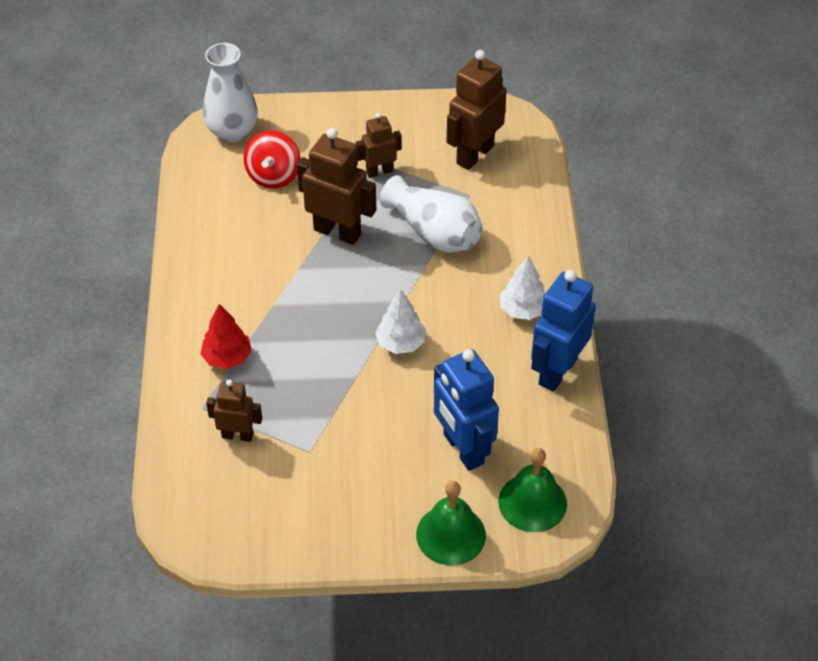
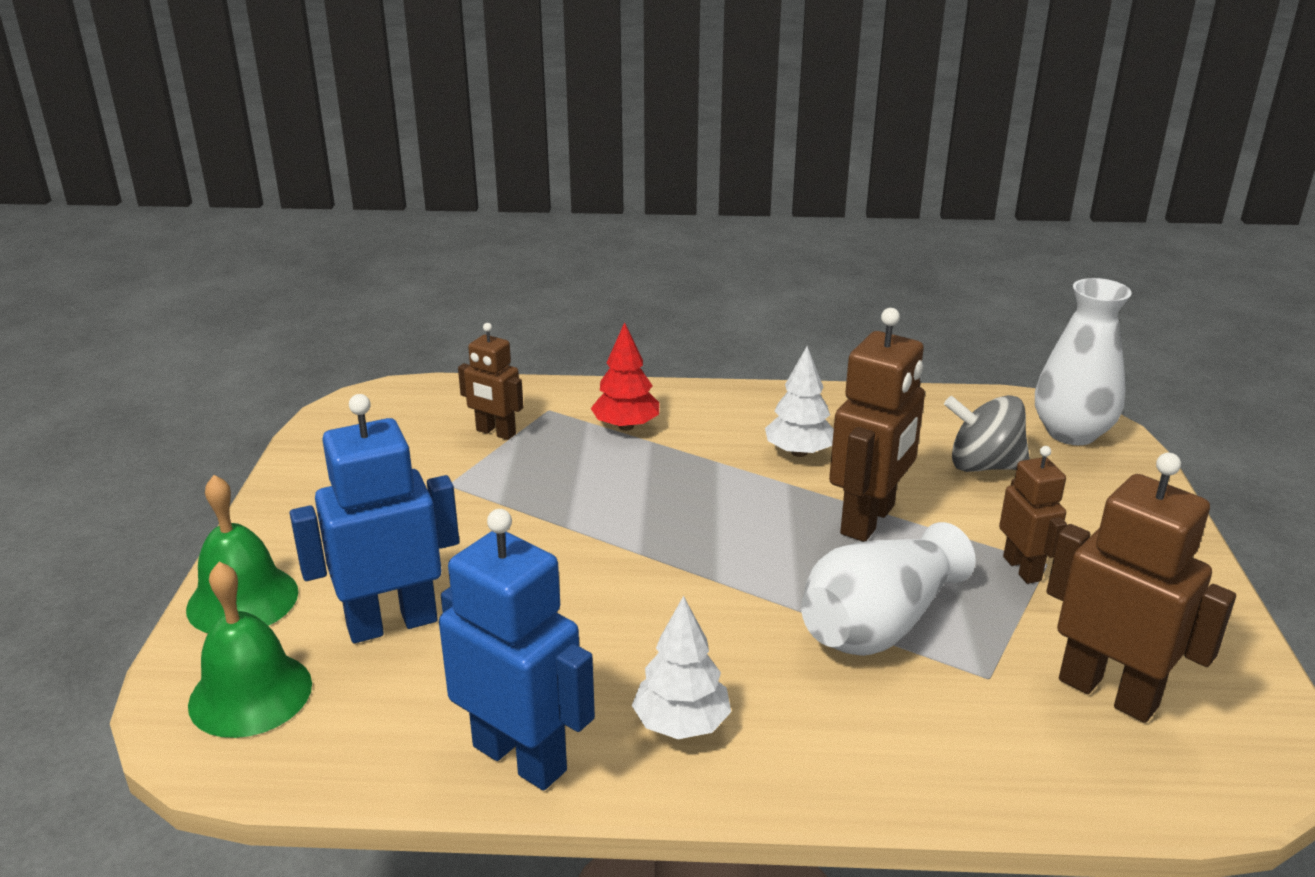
camera: 95 degrees right, 20 degrees down
(237, 435) = (495, 432): brown robot -> brown robot turned 105 degrees clockwise
(274, 176) = (983, 466): red spinning top -> grey spinning top
(400, 343) = (625, 572): white tree -> white tree (799, 452)

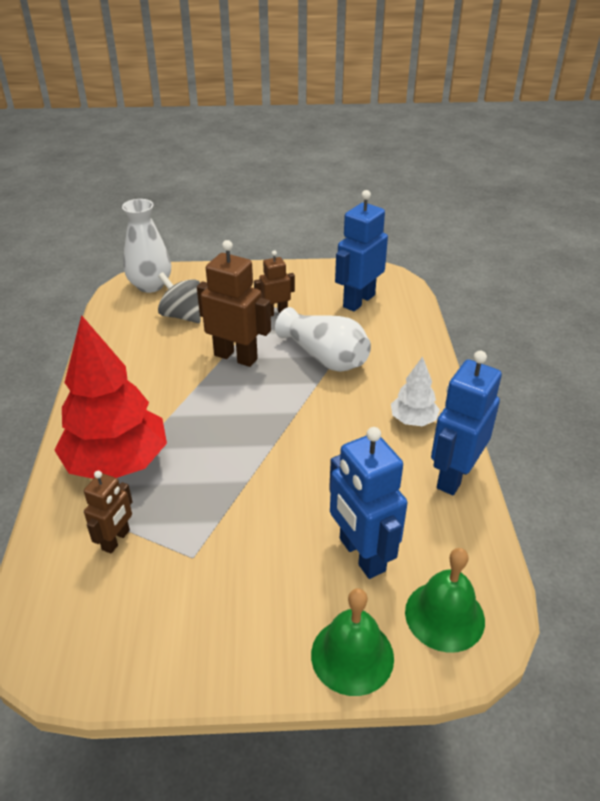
camera: 95 degrees left, 10 degrees up
(626, 426) = (117, 463): red tree -> red tree, size x2.06
(799, 452) = (162, 381): white tree -> none
(983, 466) = (182, 316): grey spinning top -> grey spinning top turned 120 degrees clockwise
(1108, 692) = (358, 301): brown robot -> blue robot

